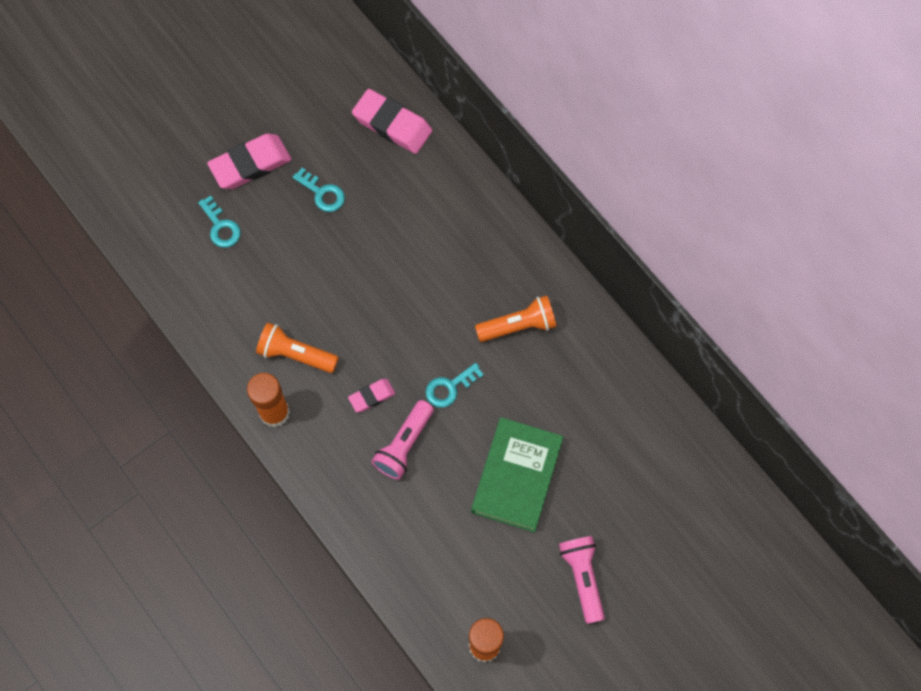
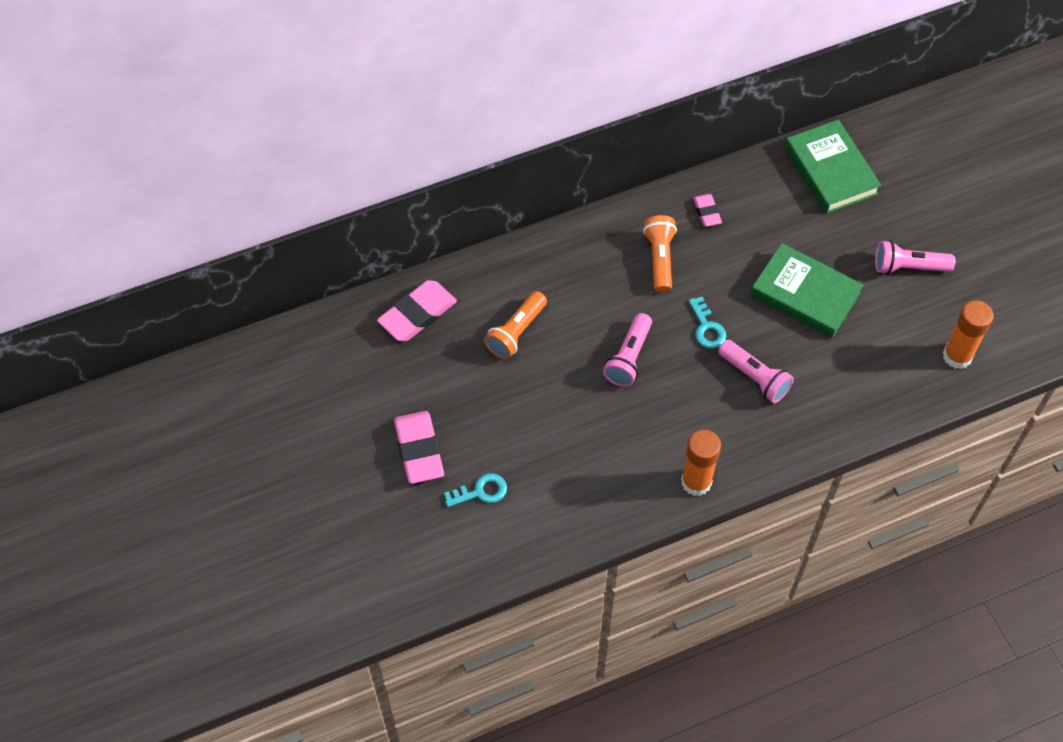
camera: 75 degrees left, 10 degrees down
(295, 354) = (639, 451): orange flashlight -> orange flashlight (516, 332)
(322, 193) = (473, 391): turquoise key -> none
(372, 396) = (700, 394): pink eraser -> pink eraser (707, 212)
(395, 321) = (628, 358): none -> pink flashlight
(683, 475) = (830, 171): none -> green book

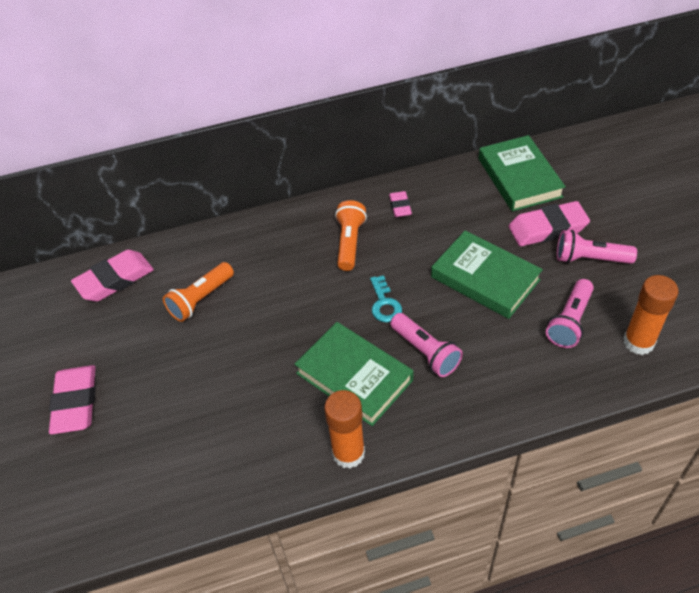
camera: 10 degrees right, 10 degrees down
(481, 491) = (123, 448): turquoise key -> none
(628, 358) = (302, 327): pink flashlight -> pink flashlight (569, 322)
(689, 407) = (354, 376): none -> green book
(864, 233) = (547, 228): none -> pink eraser

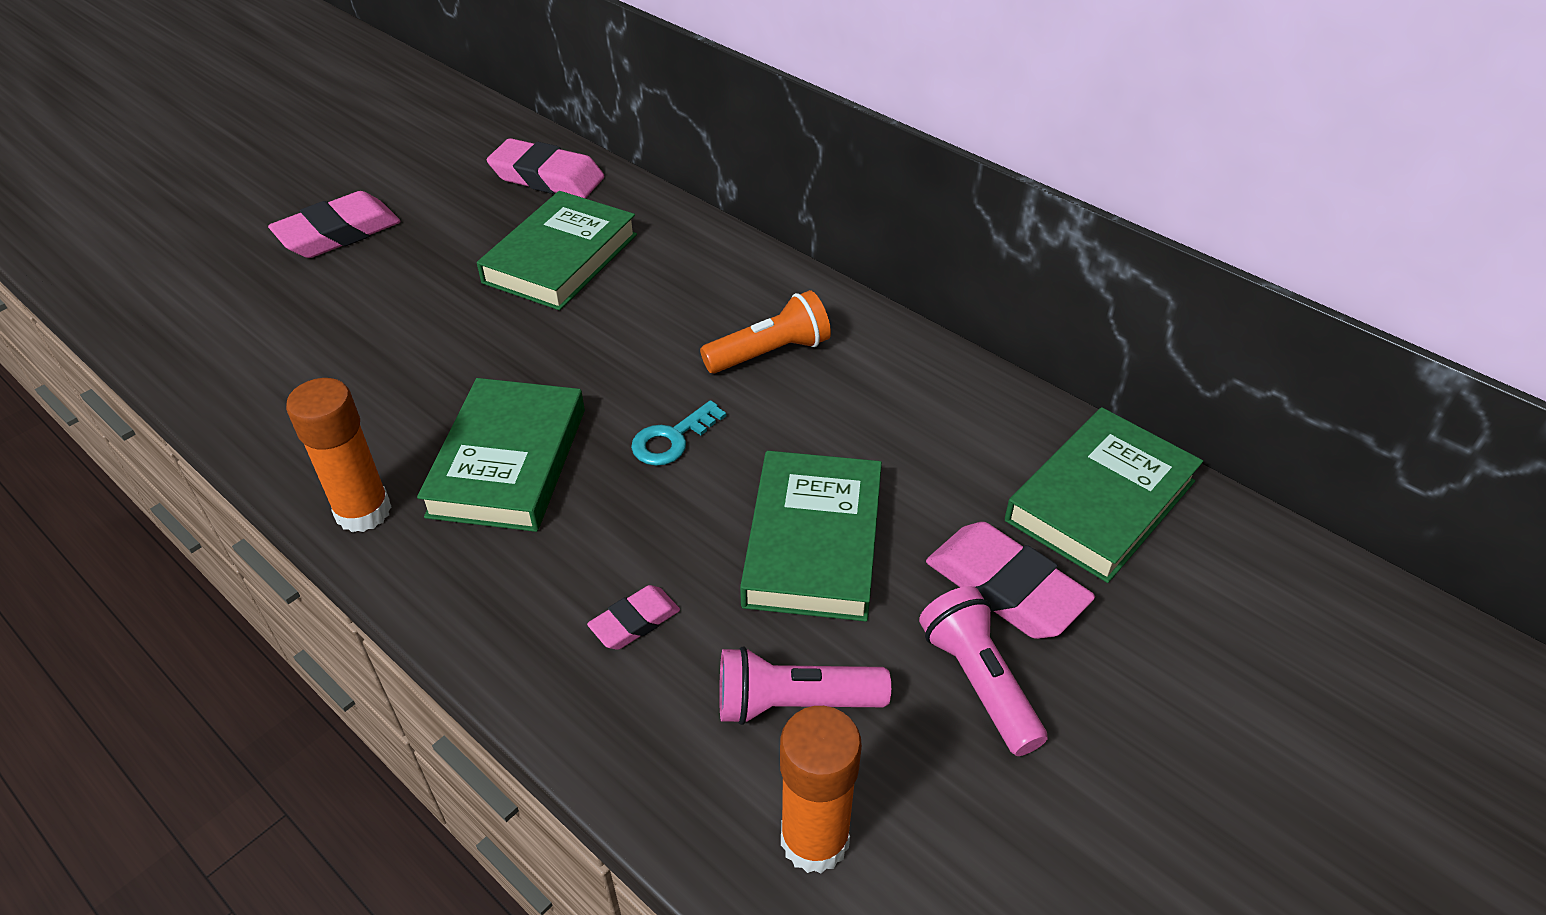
camera: 55 degrees right, 5 degrees down
(200, 299) = (560, 258): orange flashlight -> green book
(400, 206) = (893, 377): pink eraser -> pink eraser (635, 622)
(425, 352) = (602, 525): pink flashlight -> none

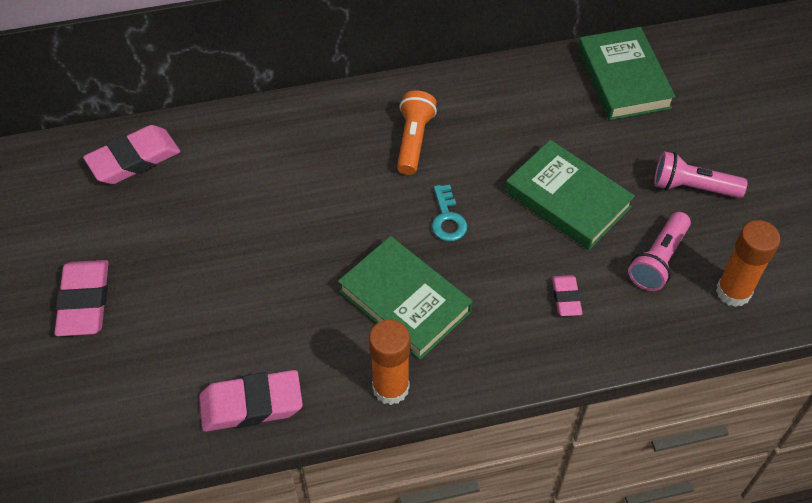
camera: 55 degrees left, 10 degrees up
(560, 258) = (234, 193): green book -> none
(1005, 588) = (648, 145): pink eraser -> pink eraser (251, 405)

